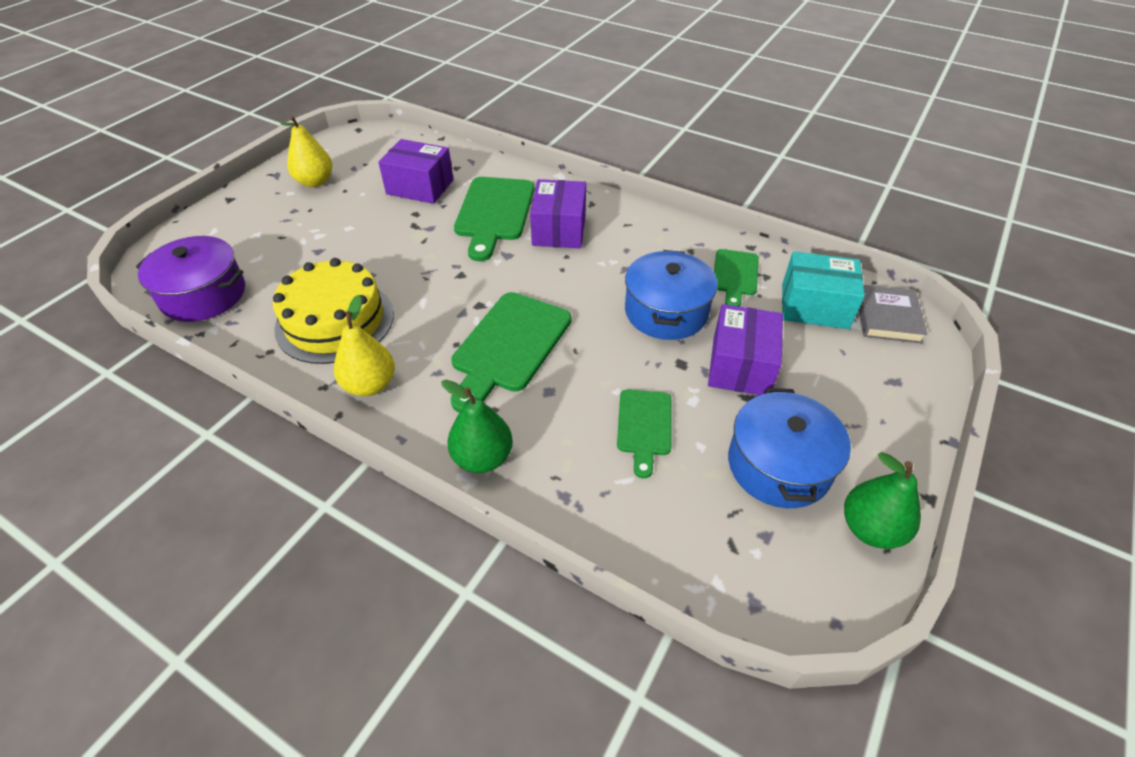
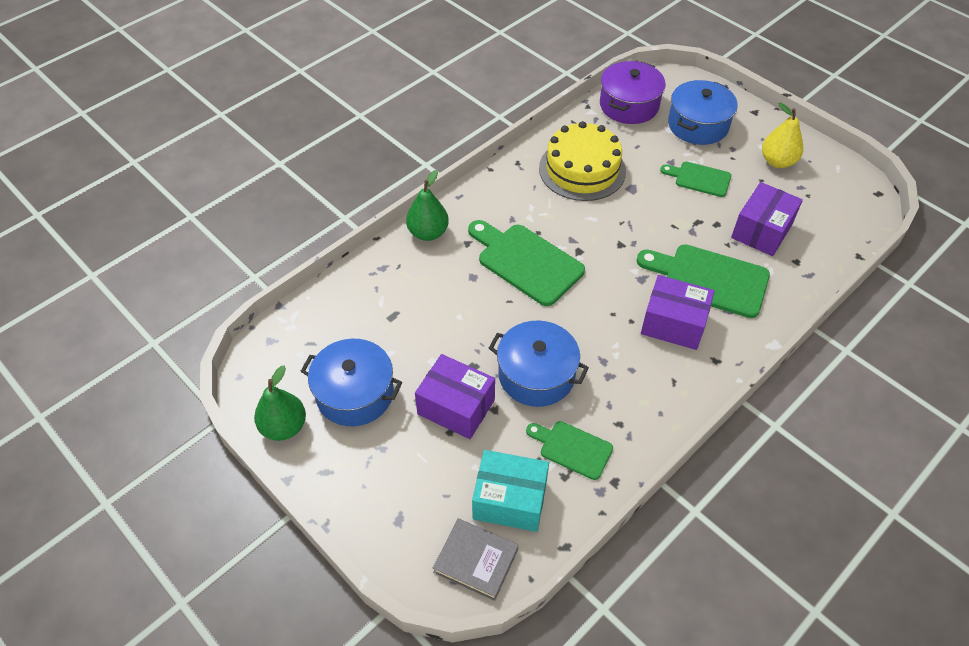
camera: 105 degrees right, 5 degrees up
(250, 236) = (698, 125): none -> blue pot
(370, 385) = (511, 184): yellow pear -> none
(644, 426) = (420, 324): green cutting board -> green cutting board (699, 179)
(814, 306) = (510, 500): turquoise box -> turquoise box turned 75 degrees clockwise

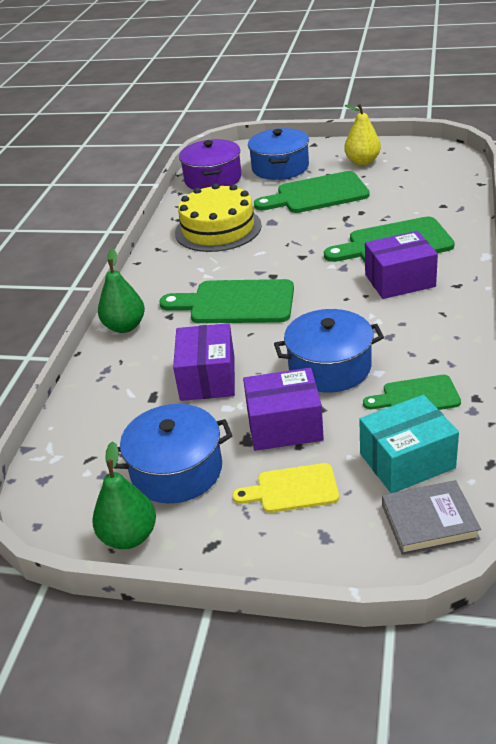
camera: 30 degrees left, 15 degrees down
(413, 465) = (292, 489): none -> yellow cutting board
(699, 179) = (317, 194): green cutting board -> green cutting board, size x1.71
(761, 231) = (398, 201): purple box -> purple box (207, 378)

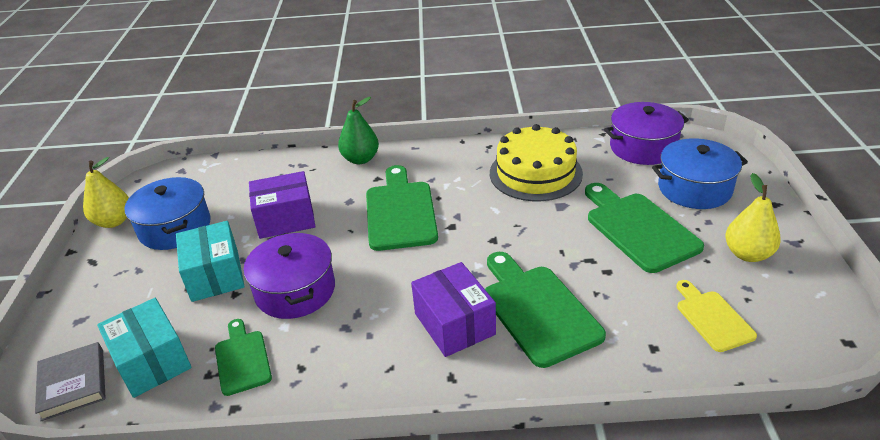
camera: 75 degrees right, 0 degrees up
(129, 536) = (114, 221): green pear -> yellow pear
(284, 426) = (215, 275): purple box -> turquoise box
(292, 489) = (137, 293): yellow cutting board -> yellow cutting board (712, 318)
(329, 367) = (295, 290): blue pot -> purple pot

